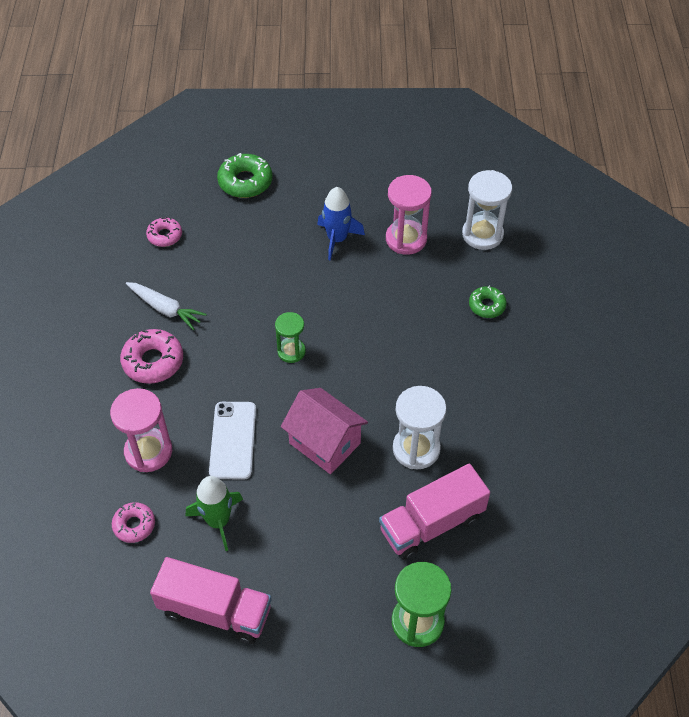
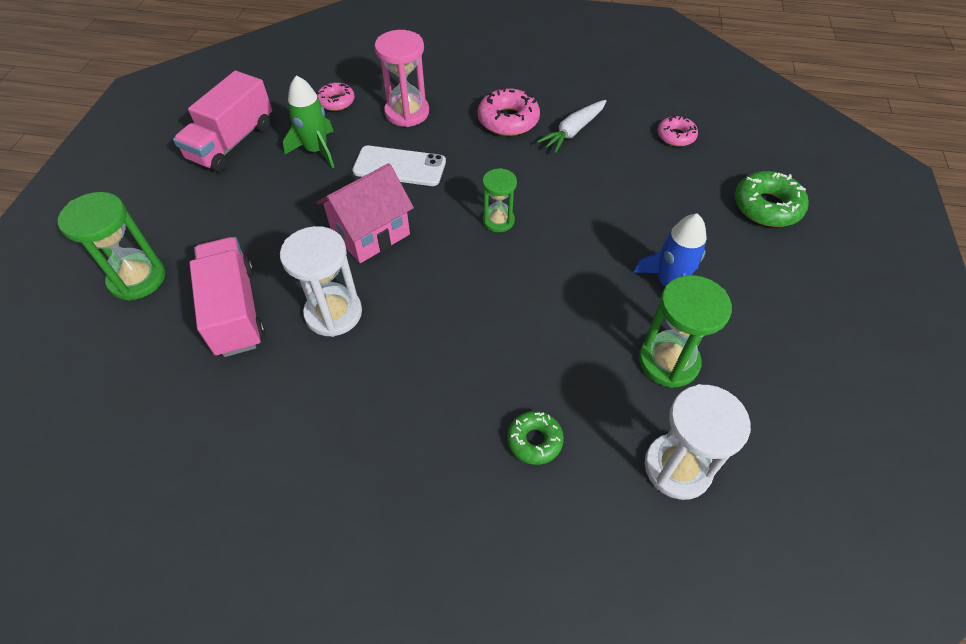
camera: 100 degrees right, 0 degrees up
(406, 239) = (668, 361): pink hourglass -> green hourglass

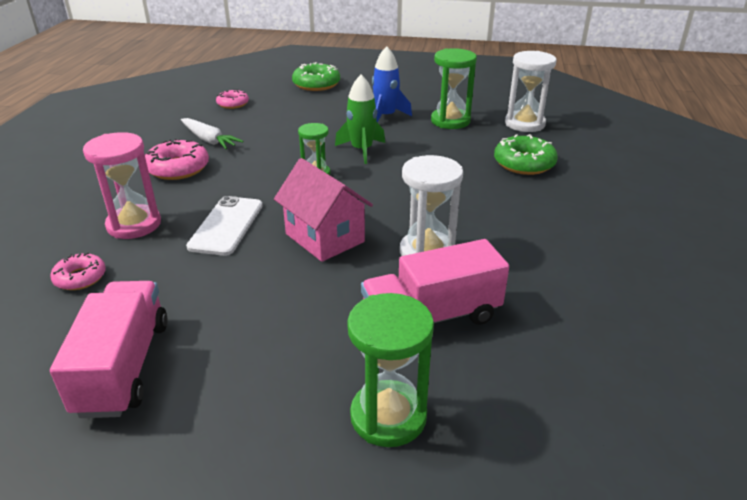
camera: 90 degrees left, 20 degrees down
(232, 142) = (124, 367): pink truck -> pink truck turned 120 degrees counterclockwise
(316, 150) = (175, 285): green rocket -> green rocket (361, 150)
(534, 440) = (524, 163): green donut -> green donut, size x1.60

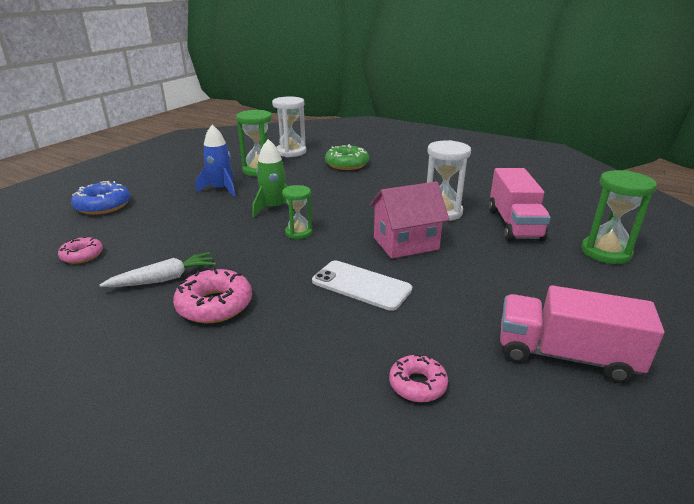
camera: 70 degrees left, 5 degrees down
(134, 225) = (325, 342): pink hourglass -> none
(316, 84) = (103, 205): green donut -> blue donut

